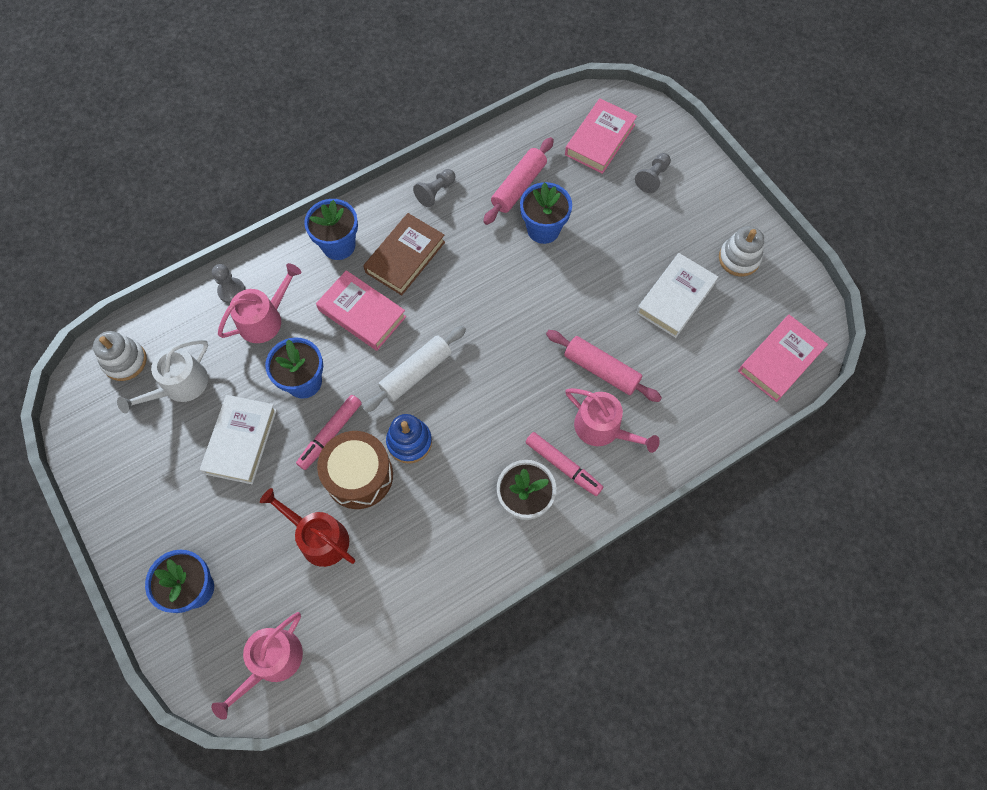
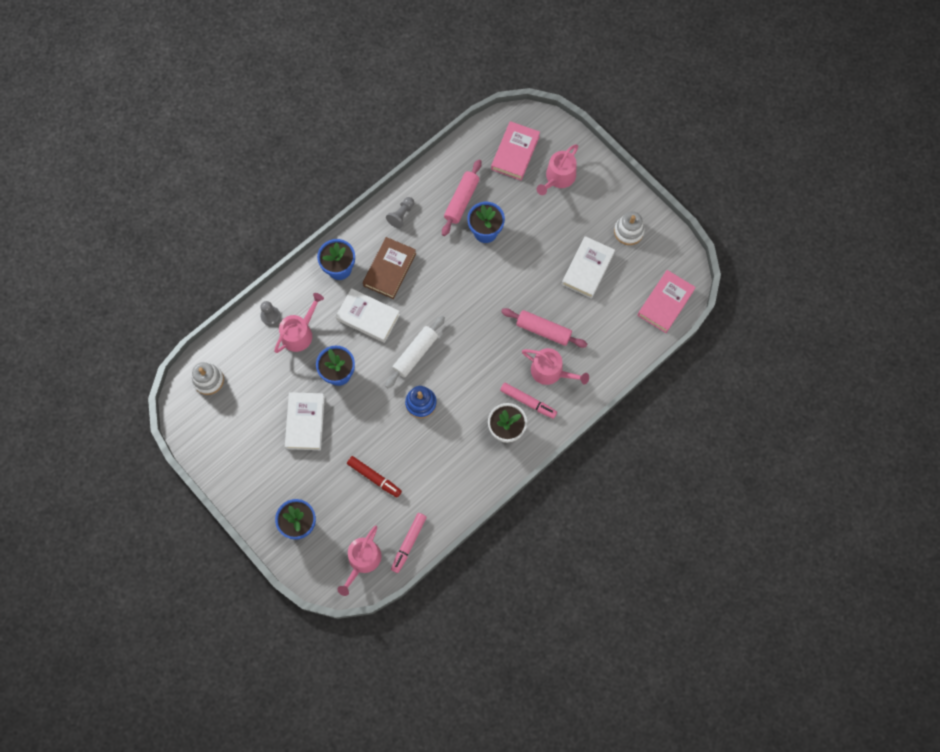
camera: 10 degrees left, 5 degrees up
(180, 385) = (252, 391): white watering can -> none
(319, 538) = (374, 478): red watering can -> red marker
(330, 434) = (365, 407): pink marker -> pink marker (408, 543)
(359, 475) = (391, 432): brown drum -> none
(362, 313) = (368, 317): pink book -> white book
(652, 177) = (558, 177): grey pawn -> pink watering can

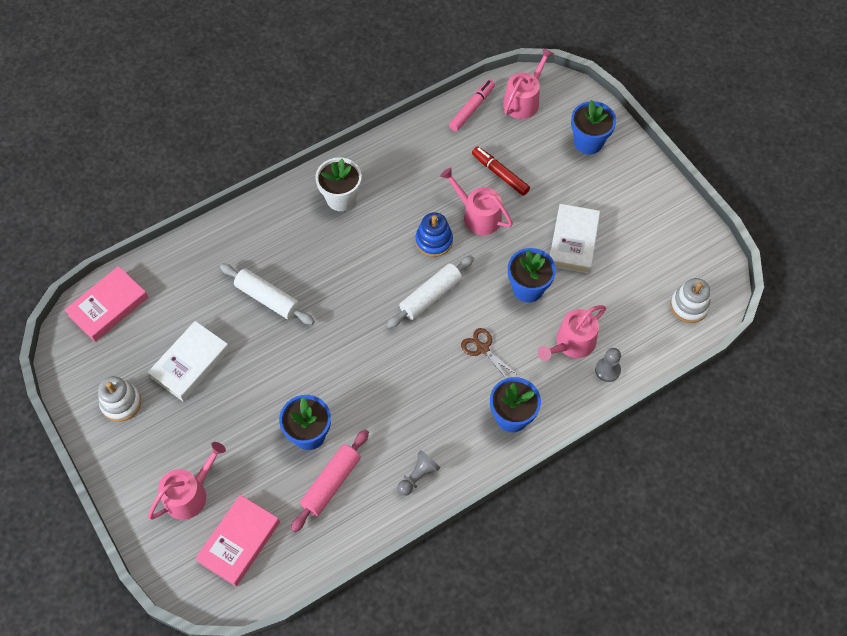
camera: 170 degrees left, 10 degrees down
(368, 317) = (482, 349): white book -> brown scissors
(389, 269) = (446, 404): brown book -> none
(528, 402) = (308, 223): pink marker -> none
(543, 330) = (268, 298): pink rolling pin -> white rolling pin
(550, 371) = (272, 251): pink watering can -> pink watering can (478, 215)

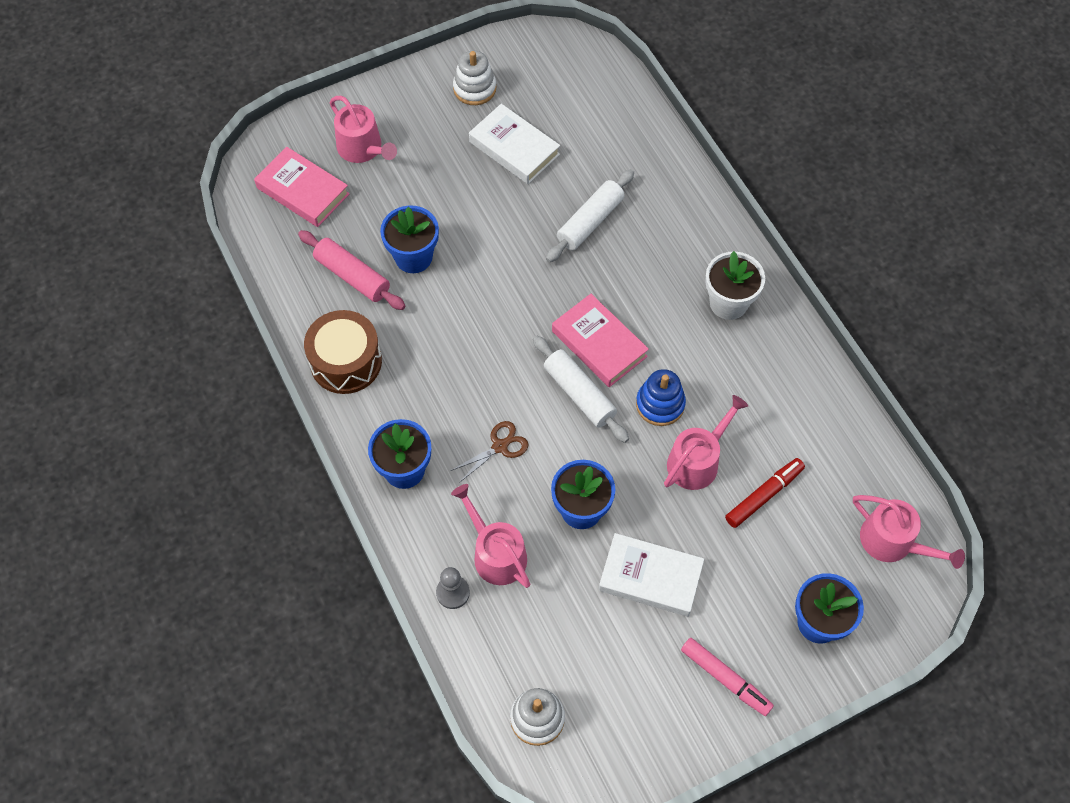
camera: 95 degrees right, 0 degrees up
(108, 306) = (592, 74): pink book -> pink book (599, 344)
(417, 476) = (346, 362): grey pawn -> brown drum
(472, 108) = (876, 471): pink marker -> pink marker (725, 679)

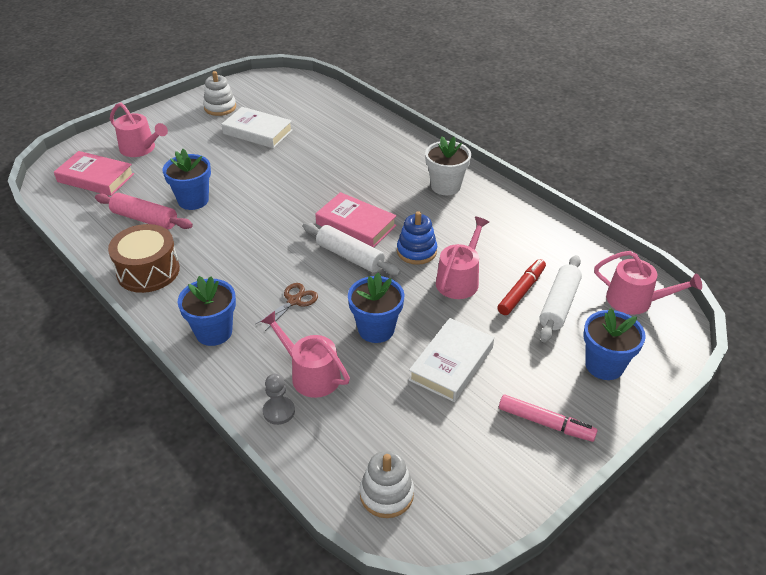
camera: 15 degrees left, 20 degrees down
(590, 222) = (326, 160): white rolling pin -> white rolling pin (559, 305)
(650, 577) = (451, 364): white book -> white book turned 60 degrees counterclockwise

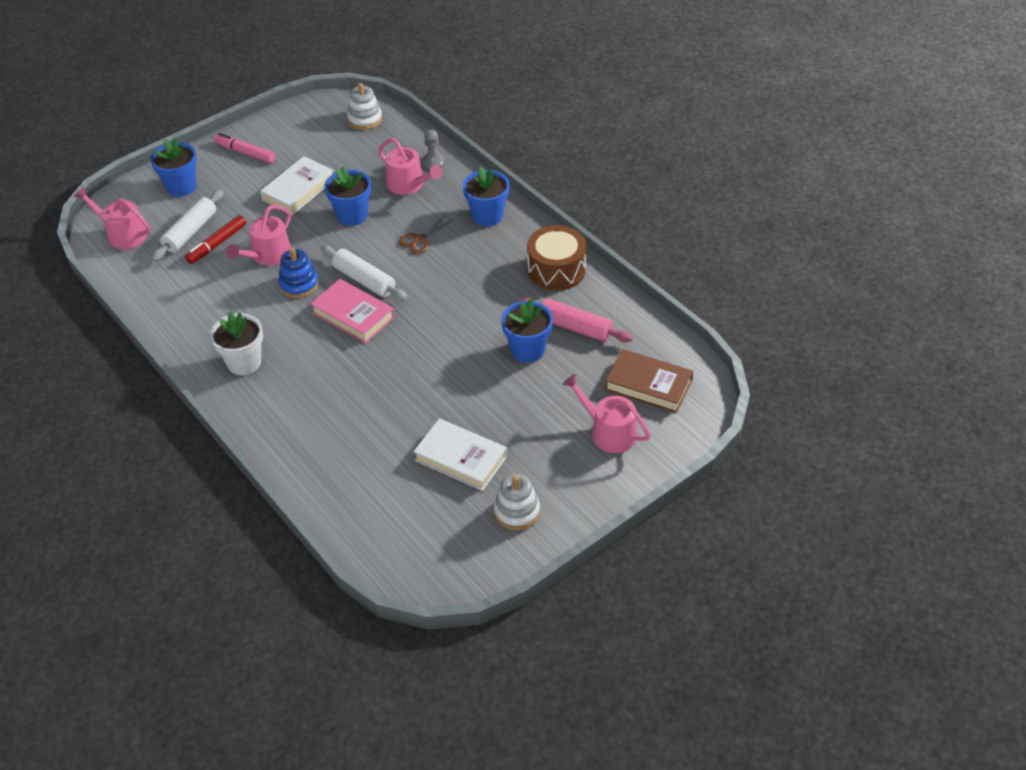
camera: 175 degrees left, 5 degrees up
(95, 178) = (648, 385): pink book -> brown book

